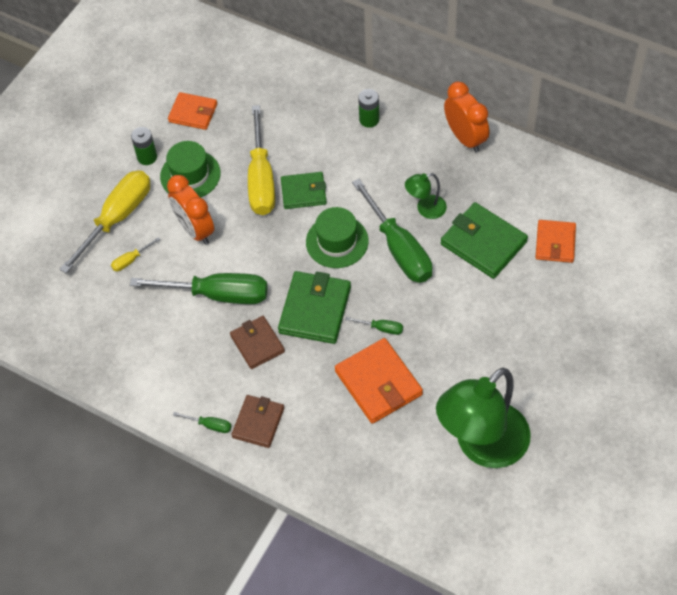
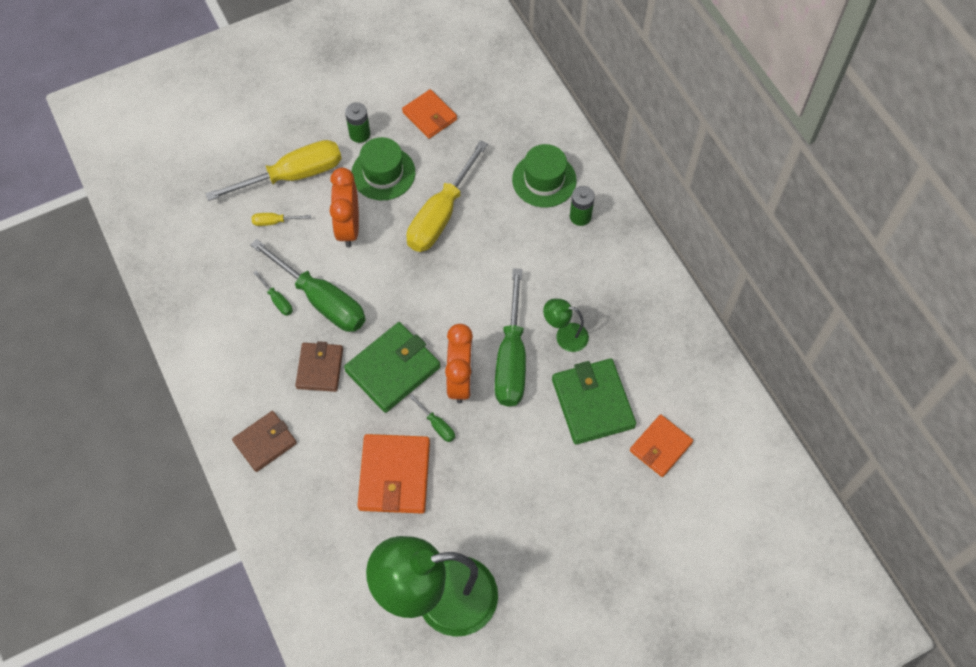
camera: 30 degrees right, 5 degrees up
(210, 425) = (224, 417): green screwdriver -> green screwdriver (277, 300)
(303, 192) = (468, 251): green wallet -> none
(337, 241) = (461, 316): green hat -> green hat (544, 180)
(465, 138) = (656, 289): orange clock -> orange clock (460, 380)

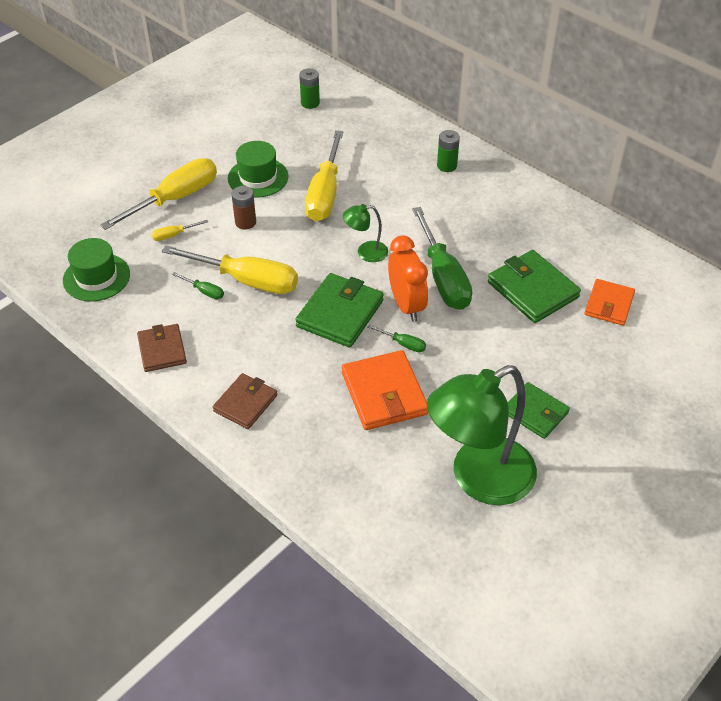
camera: 20 degrees left, 15 degrees down
(320, 368) = (270, 331): brown wallet -> brown wallet (162, 350)
(322, 301) = (248, 281): green screwdriver -> yellow screwdriver
(348, 227) = (245, 222): orange clock -> brown battery
(359, 134) = (223, 156): green battery -> green battery (310, 103)
(429, 116) = (279, 130): orange wallet -> none
(525, 547) = (535, 412): none -> green wallet
(544, 180) = (402, 149): green hat -> green hat (96, 277)
(565, 336) = (481, 249): green lamp -> green lamp (365, 252)

